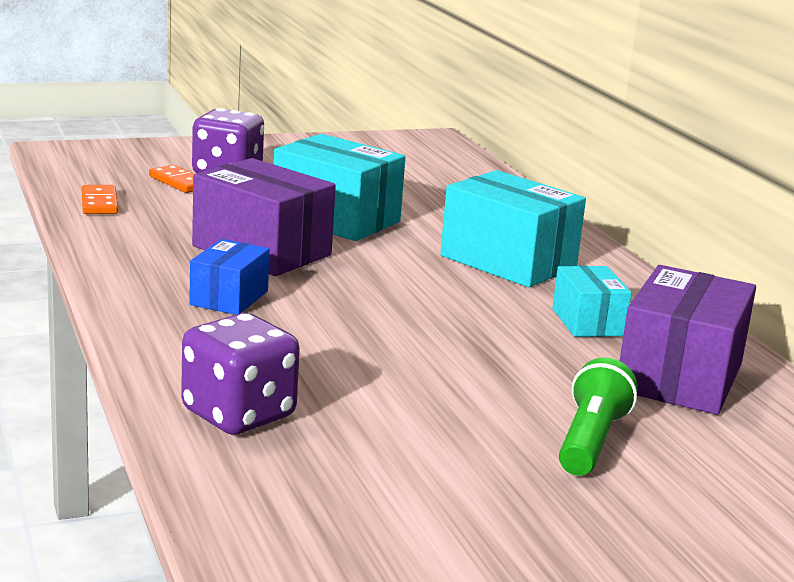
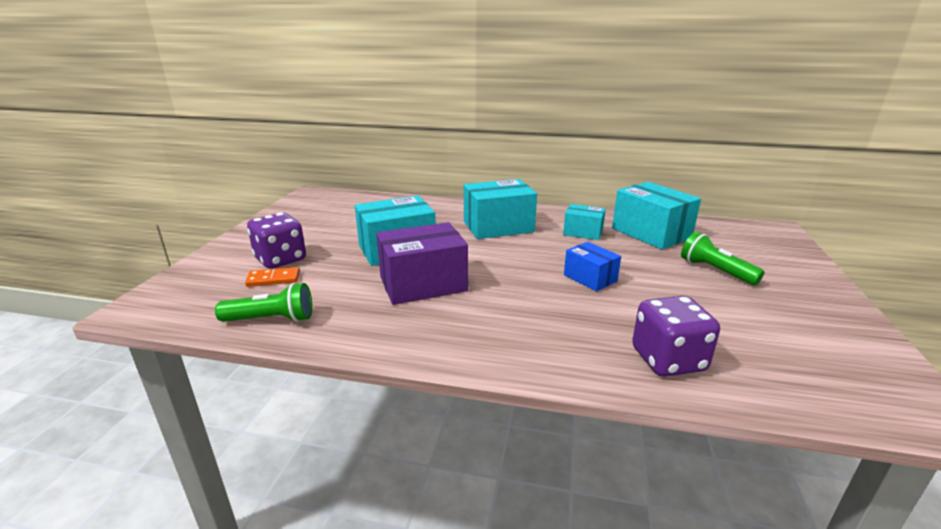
camera: 55 degrees left, 5 degrees up
(99, 203) = (271, 319): orange domino -> green flashlight
(229, 298) = (489, 315): blue box -> blue box (590, 278)
(680, 377) = (651, 233): purple box -> turquoise box

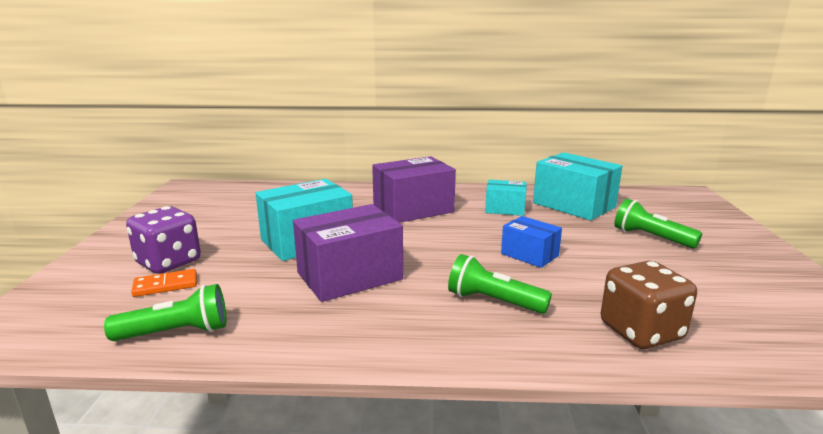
camera: 10 degrees left, 5 degrees down
(498, 227) = (413, 209): turquoise box -> purple box
(541, 318) = (493, 301): none -> green flashlight
(668, 360) = (641, 331): purple dice -> brown dice

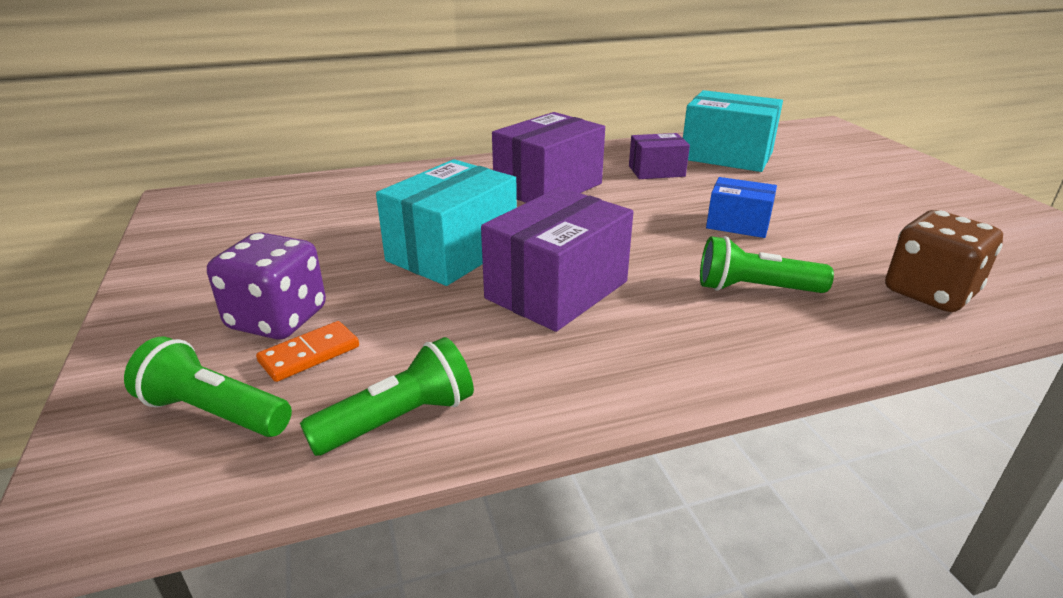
camera: 20 degrees left, 10 degrees up
(505, 209) = (656, 171): turquoise box -> purple box
(651, 237) = (839, 183): green flashlight -> green flashlight (214, 412)

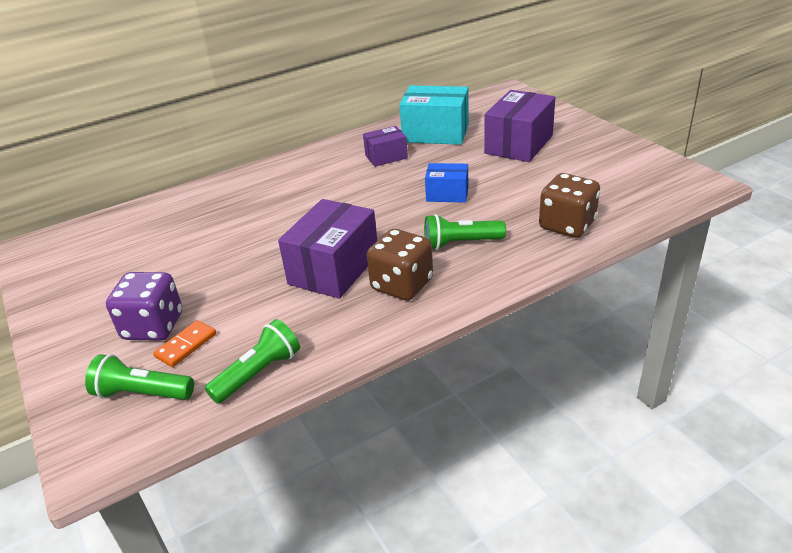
camera: 10 degrees left, 5 degrees up
(452, 252) = (255, 253): turquoise box -> none
(548, 187) = (309, 185): purple box -> purple box (519, 144)
(656, 330) = (402, 285): none -> brown dice

